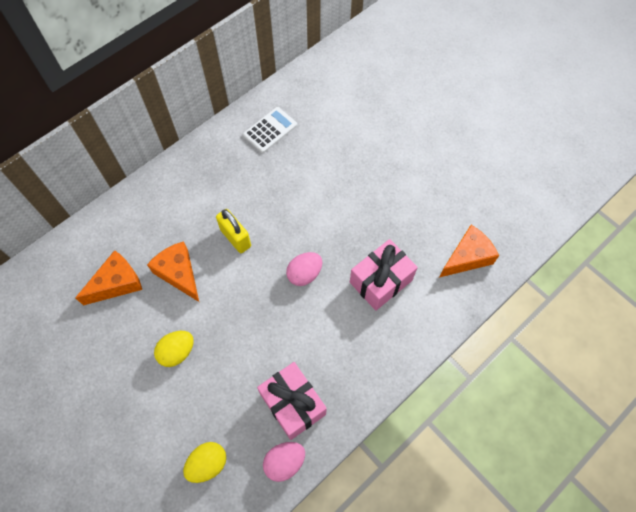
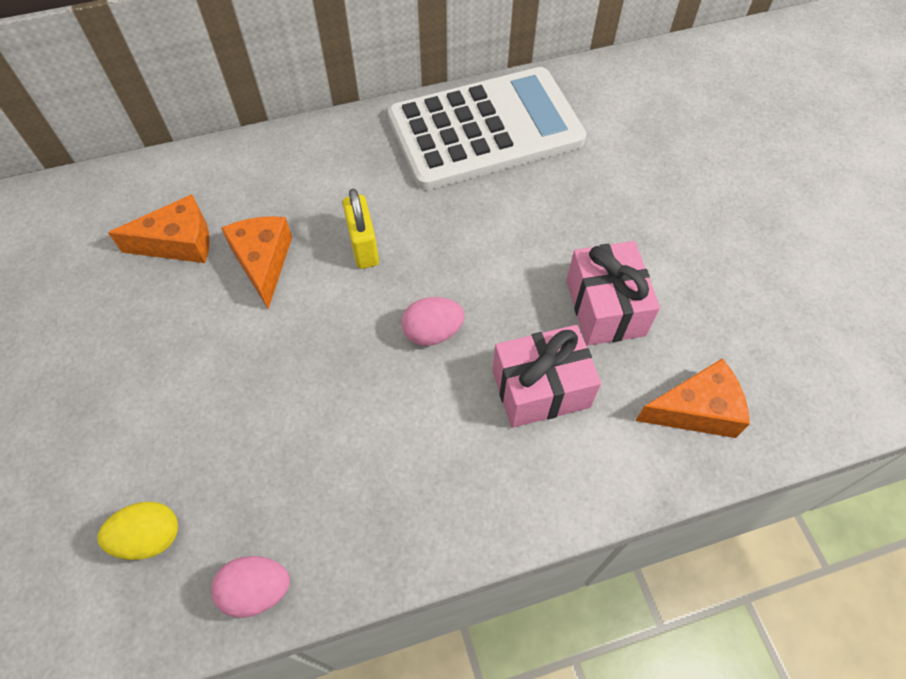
camera: 25 degrees right, 5 degrees down
(177, 352) = (201, 363): yellow egg -> none
(270, 130) = (485, 129): white calculator -> white calculator, size x2.40
(293, 404) = (316, 509): pink gift -> pink gift (605, 307)

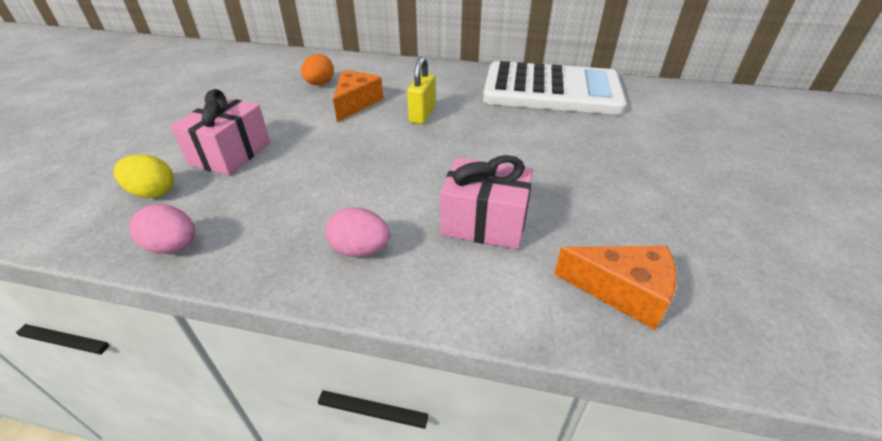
camera: 30 degrees right, 20 degrees down
(179, 242) = (319, 84): orange cheese -> orange egg
(433, 332) = (429, 165): pink egg -> pink egg (360, 250)
(605, 307) = (578, 197): pink gift -> pink gift (231, 154)

